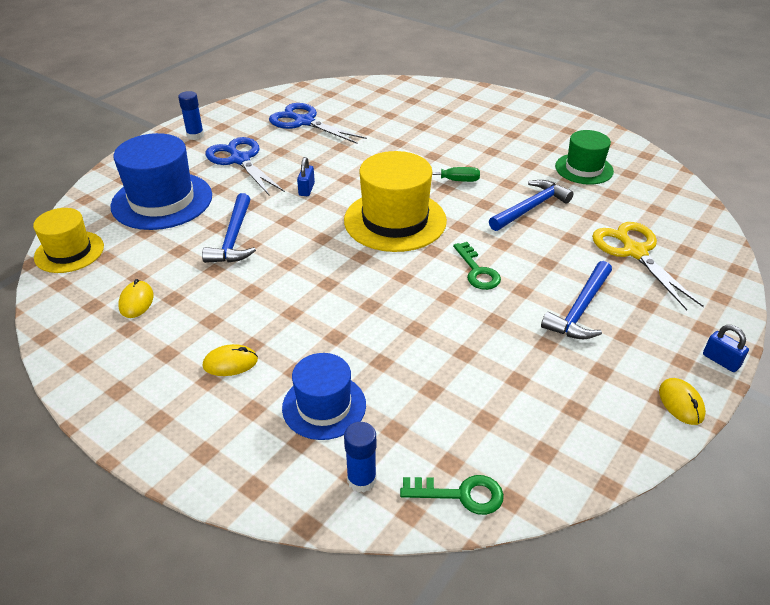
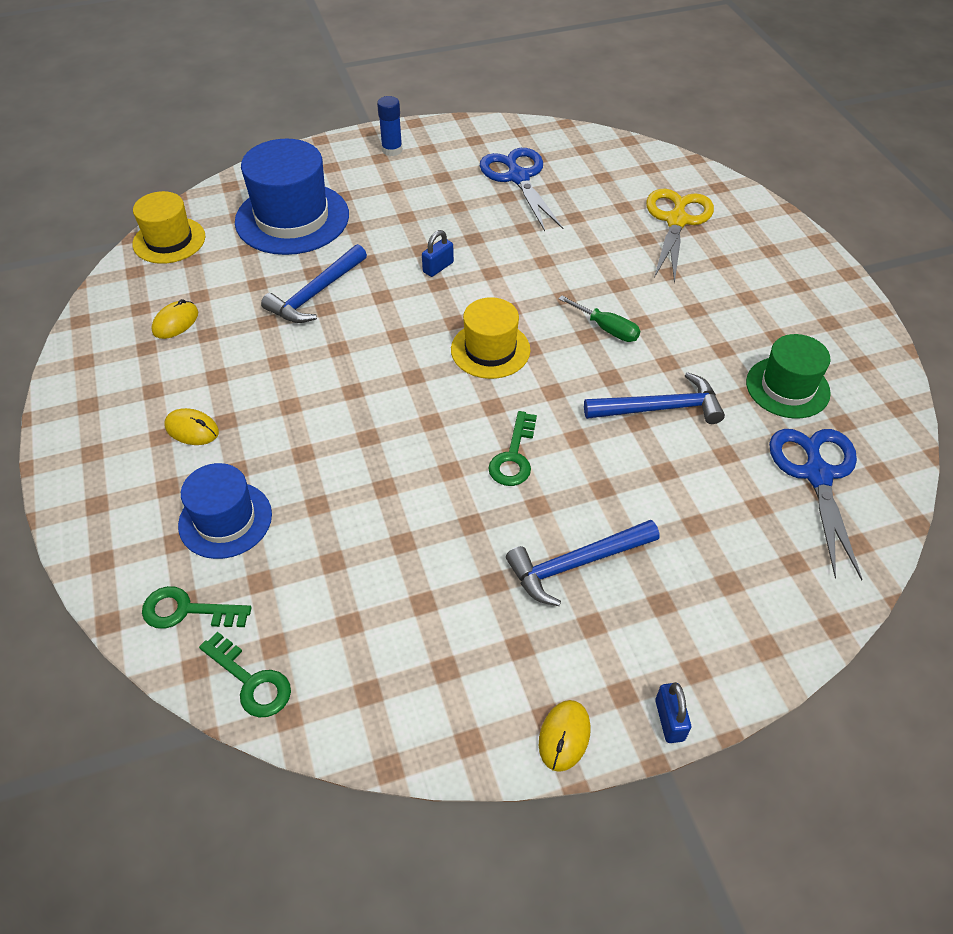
camera: 35 degrees right, 10 degrees up
(240, 160) = (407, 200): blue scissors -> blue scissors (817, 475)
(361, 479) = (187, 611): blue glue stick -> green key
(395, 220) = (490, 350): yellow hat -> yellow hat, size x0.61
(635, 252) = (724, 530): yellow scissors -> yellow scissors (676, 221)

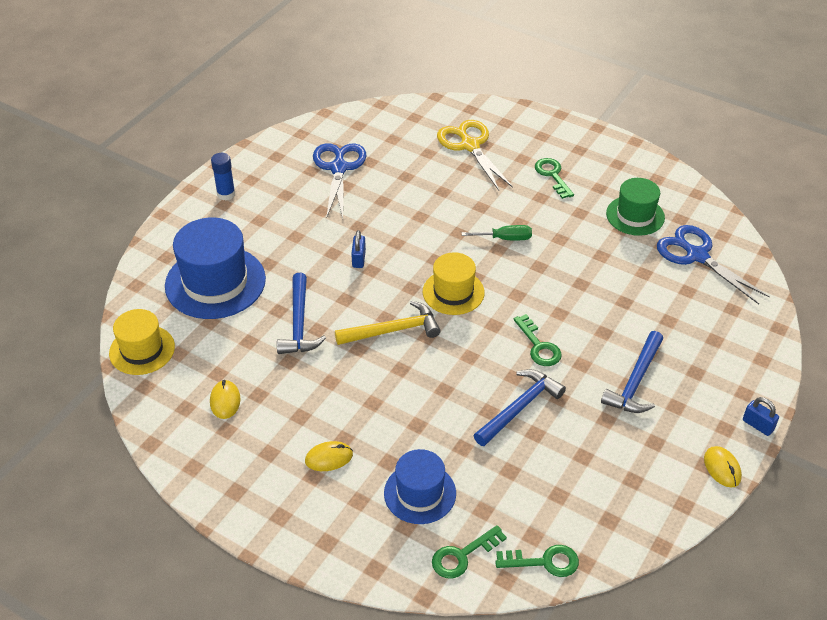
camera: 40 degrees left, 5 degrees down
(389, 351) = (393, 330): none -> yellow hammer
(518, 178) = (338, 168): blue scissors -> blue scissors turned 60 degrees clockwise
(660, 408) = (584, 268): blue hammer -> blue hammer (519, 408)
(735, 295) = (552, 175): none -> green key

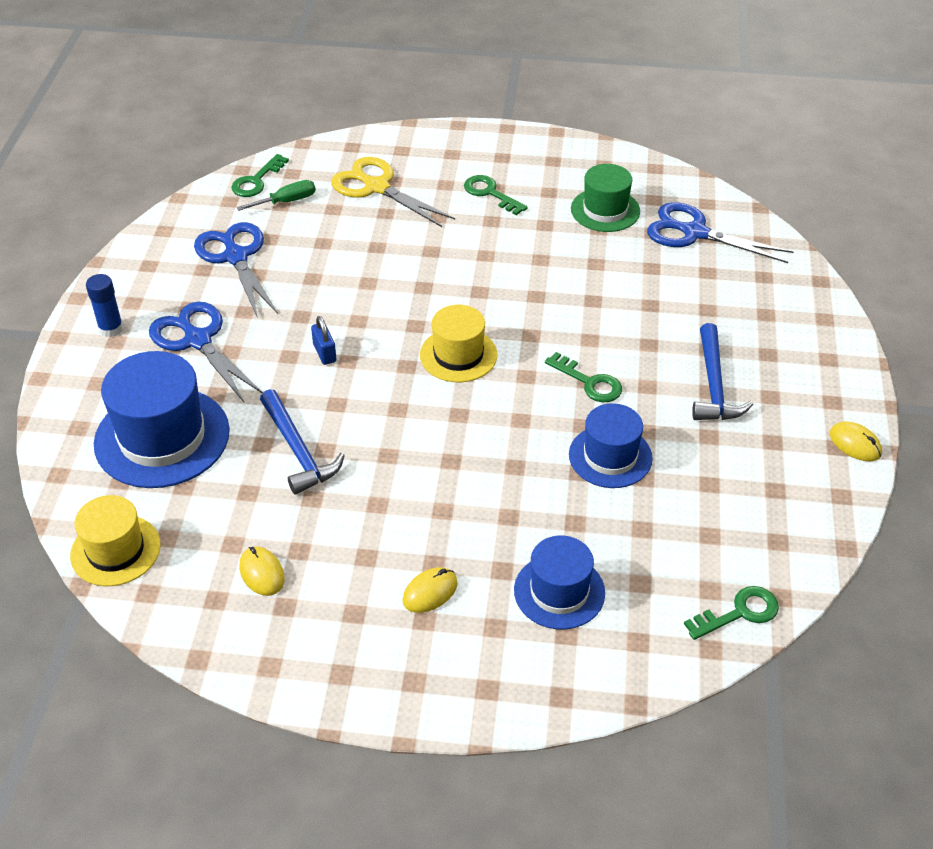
camera: 25 degrees left, 0 degrees up
(278, 221) = (198, 340): none -> blue scissors
(393, 330) = (415, 420): yellow hammer -> none
(462, 555) = (649, 642): green key -> green key (256, 181)
(505, 238) = (480, 277): green screwdriver -> green screwdriver (287, 201)
(519, 408) = (610, 456): blue hammer -> blue hat
(758, 425) = (862, 387): blue padlock -> none

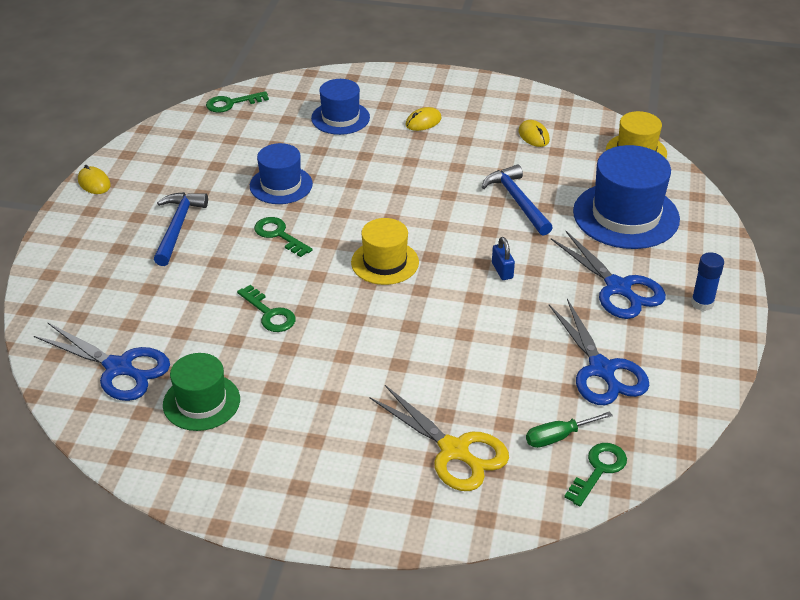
camera: 175 degrees left, 5 degrees down
(490, 193) = (323, 433): green key -> green key (269, 314)

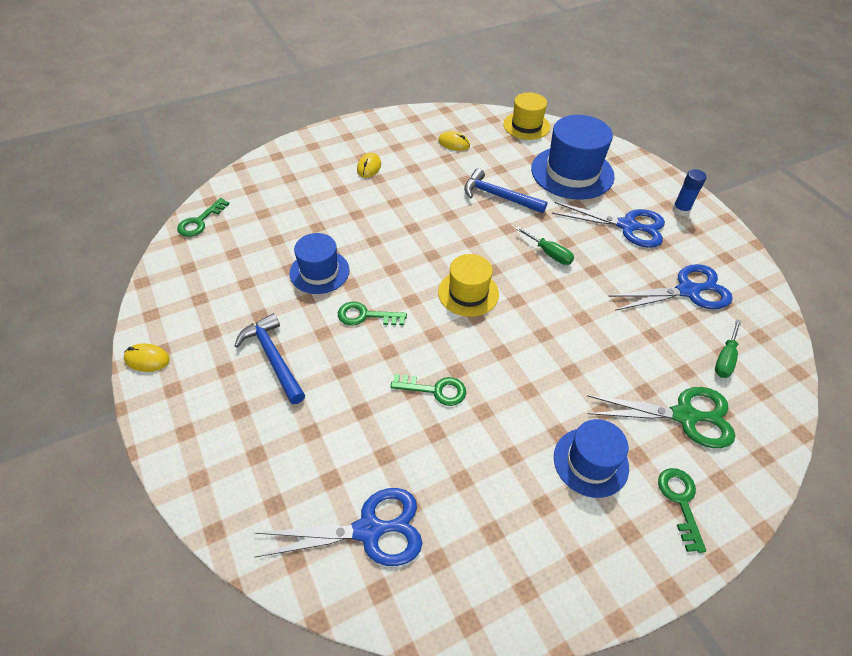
camera: 40 degrees left, 10 degrees up
(201, 402) = (473, 511): green hat -> none
(340, 118) = (304, 192): blue hat -> blue hat (590, 462)
(454, 450) = (684, 416): yellow scissors -> green scissors
(502, 270) = (549, 254): blue padlock -> green screwdriver
(598, 470) = (773, 366): green key -> green key (680, 501)
(601, 369) = (687, 291): blue scissors -> blue scissors turned 45 degrees counterclockwise

